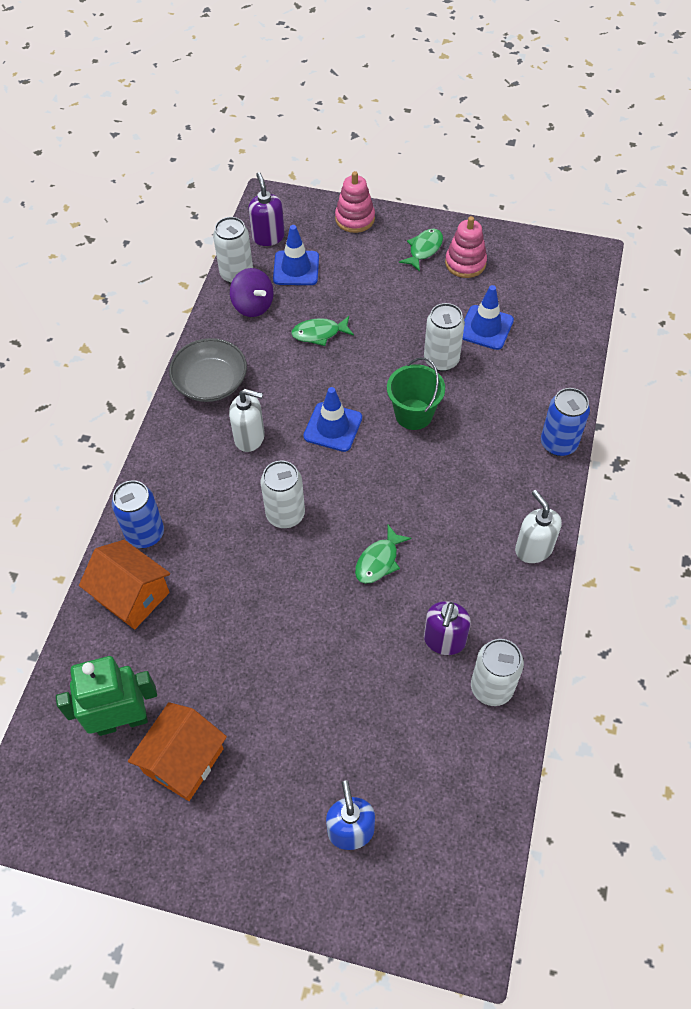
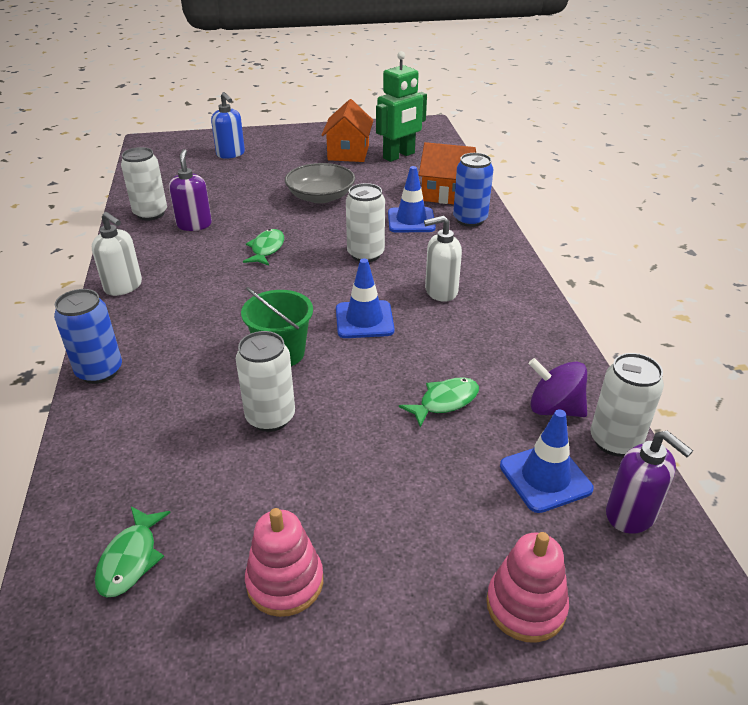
camera: 155 degrees right, 20 degrees down
(210, 382) = (522, 321): grey bowl -> grey bowl (320, 197)
(424, 249) = (368, 584): green fish -> green fish (130, 559)
(485, 328) = (220, 479): blue traffic cone -> blue traffic cone (411, 220)

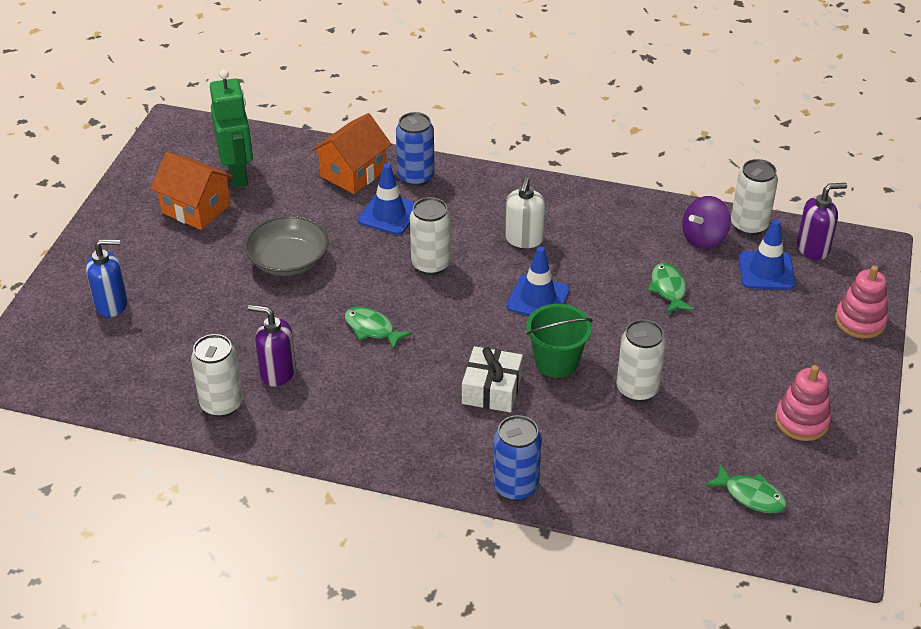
camera: 65 degrees left, 5 degrees up
(123, 286) = (374, 450): white soap dispenser -> none
(224, 325) = (492, 389): none -> white gift

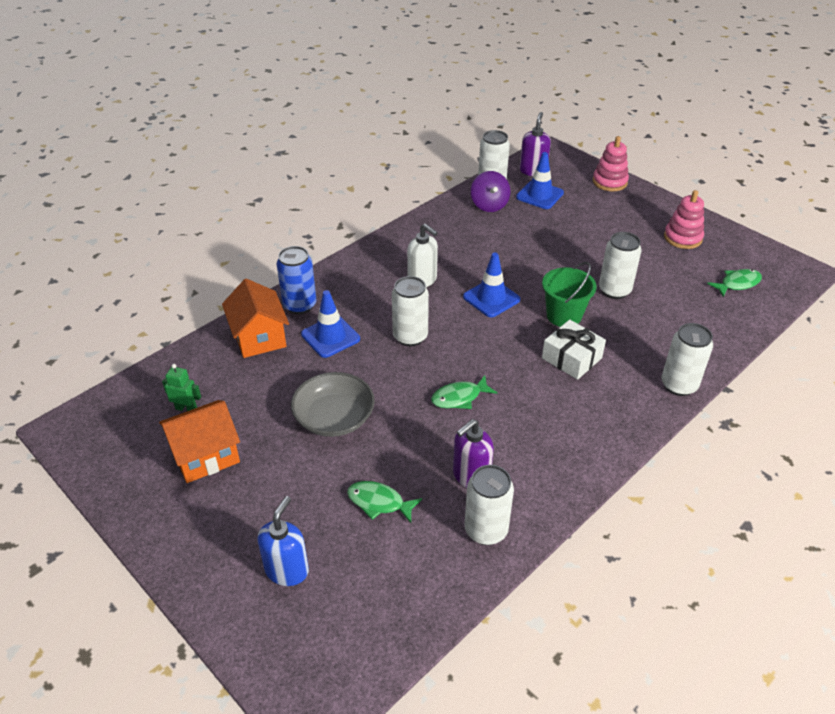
camera: 60 degrees left, 0 degrees up
(238, 174) = (186, 409): green robot -> green robot, size x0.48
(515, 486) = (679, 385): blue can -> white can
(668, 289) = (527, 238): green fish -> green fish (379, 502)

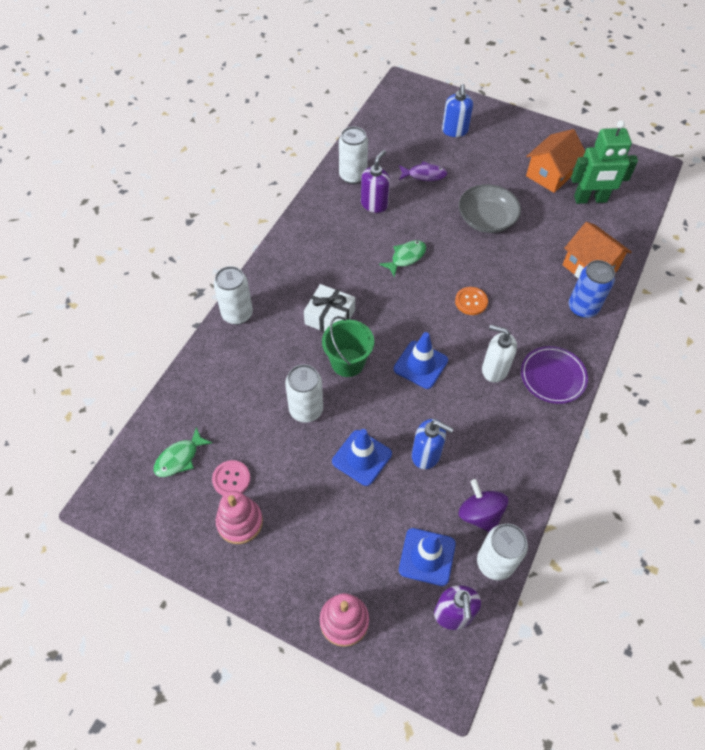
camera: 160 degrees right, 15 degrees up
(186, 409) = (590, 199): green robot -> green robot, size x2.06
(330, 337) = (535, 284): blue traffic cone -> blue traffic cone (362, 457)
(372, 264) = (553, 376): none -> purple plate
(379, 502) = (424, 175): green fish -> purple fish
(410, 336) = (471, 302): white can -> orange button
(515, 242) = (426, 455): none -> blue soap dispenser
(689, 262) = (231, 479): none -> pink button

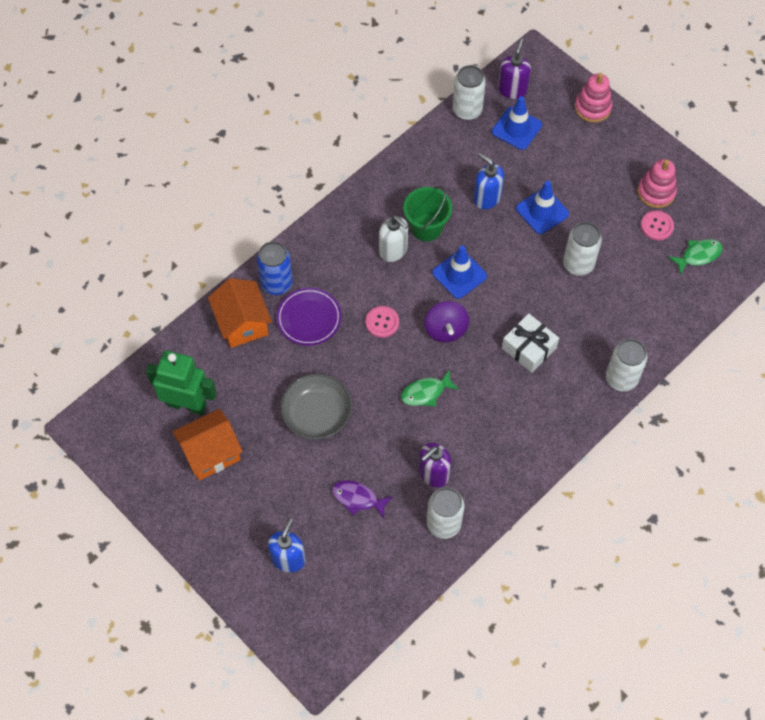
camera: 160 degrees left, 5 degrees up
(347, 362) = (526, 296): green bucket -> green bucket (426, 227)
(471, 302) = (382, 322): orange button -> pink button
(480, 514) = (463, 144): purple spinning top -> purple spinning top (445, 329)
(553, 376) = (344, 229): purple plate -> purple plate (309, 318)

